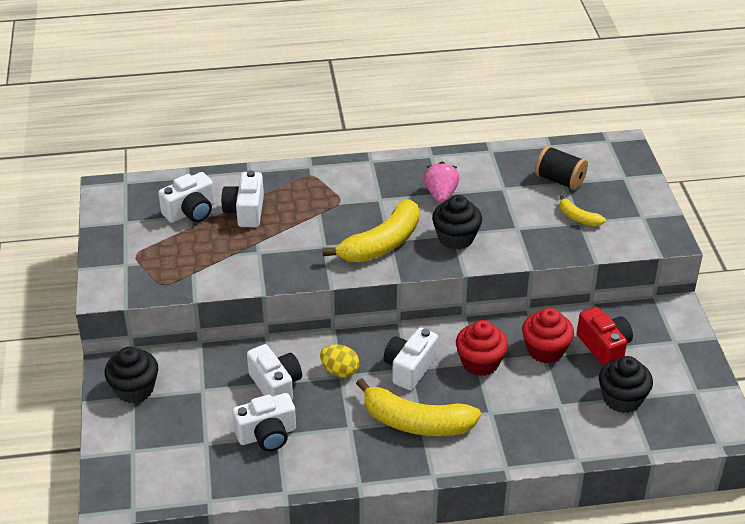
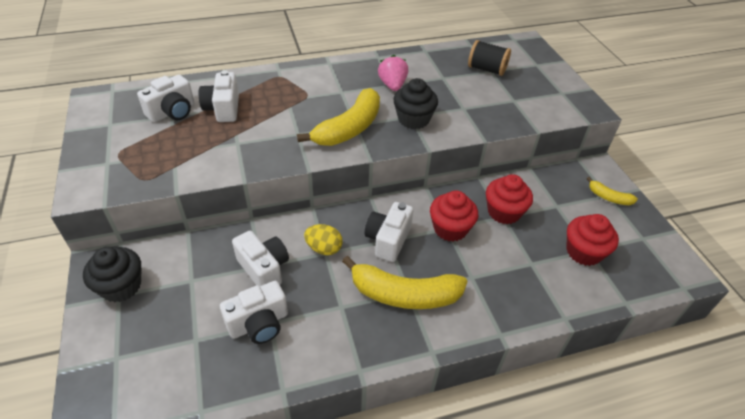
camera: 10 degrees left, 5 degrees up
(578, 218) = (511, 97): yellow banana -> yellow banana (608, 197)
(604, 347) = (552, 205): red camera -> none
(622, 399) = (583, 252): black cupcake -> red cupcake

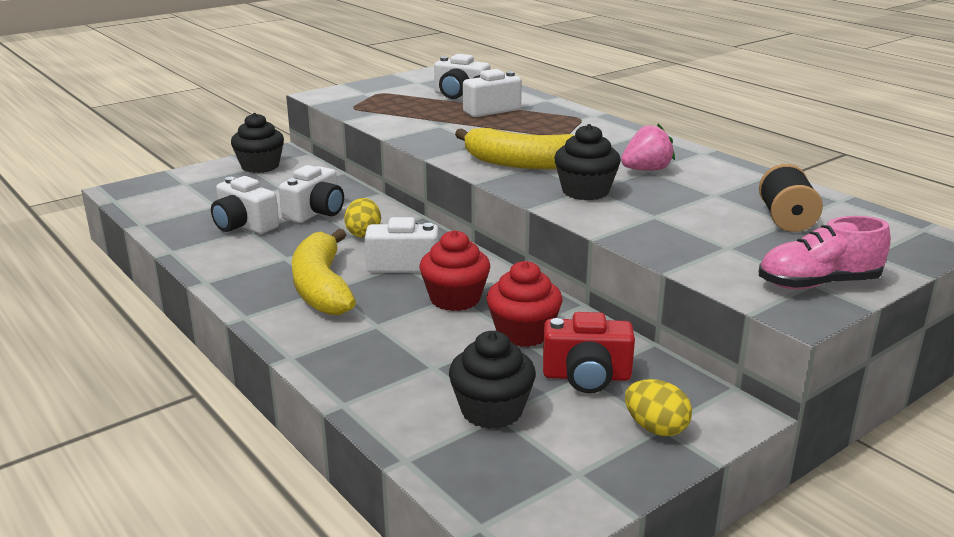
camera: 70 degrees right, 20 degrees down
(557, 204) = (586, 376): none -> red camera
(563, 92) = (818, 284): none -> pink shoe
(583, 252) = (491, 411): red cupcake -> black cupcake
(608, 197) = (655, 428): yellow banana -> yellow egg

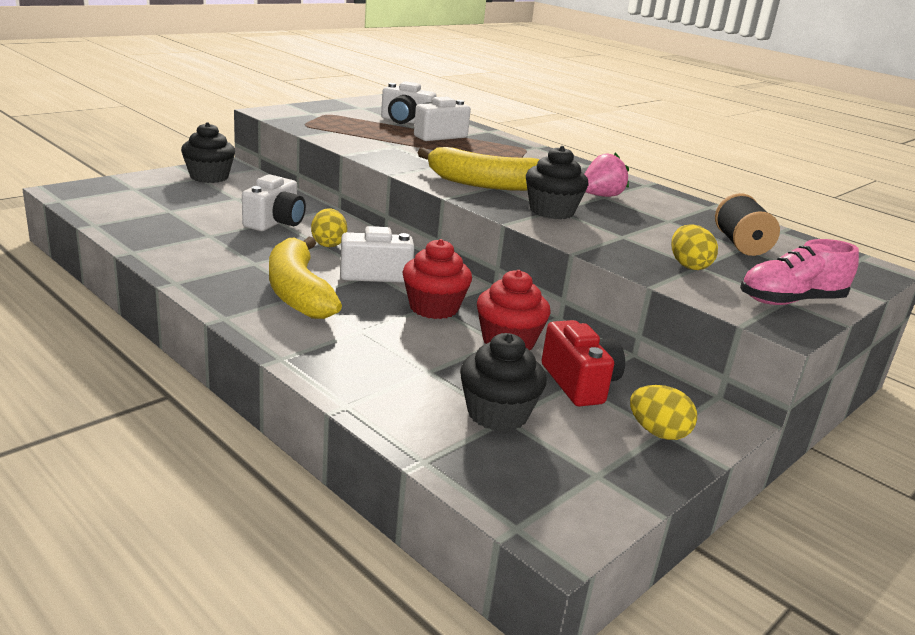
camera: 10 degrees left, 0 degrees up
(244, 225) = (205, 230): white camera -> none
(586, 376) = (579, 383): red camera -> red camera turned 105 degrees counterclockwise
(716, 247) = (688, 266): none -> yellow egg

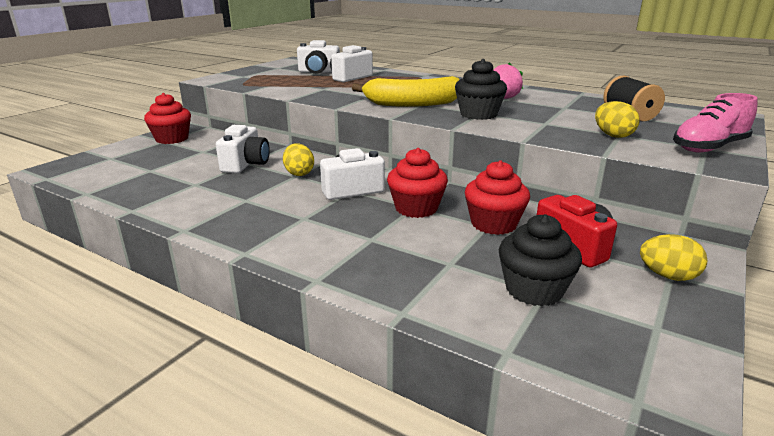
camera: 10 degrees left, 0 degrees up
(209, 177) = (172, 139): black cupcake -> red cupcake
(298, 292) = (297, 217): yellow banana -> none

